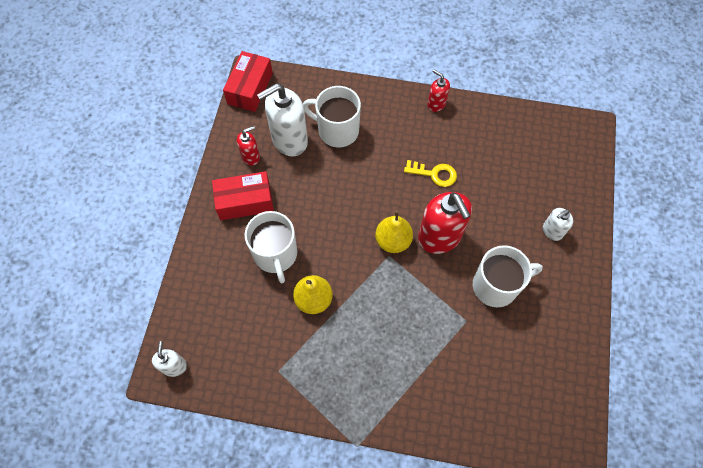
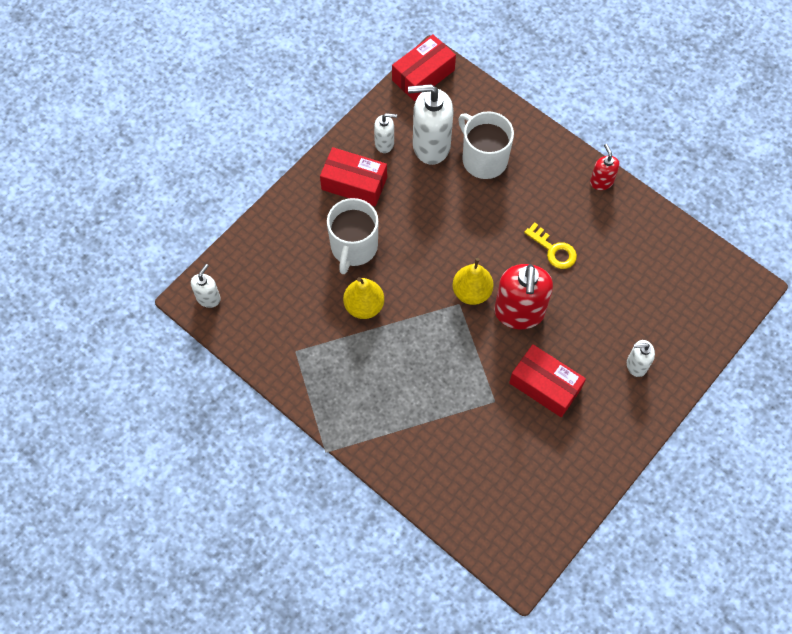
camera: 30 degrees right, 0 degrees up
(251, 156) = (384, 143): red soap dispenser -> white soap dispenser
(496, 286) = (545, 385): white mug -> red box

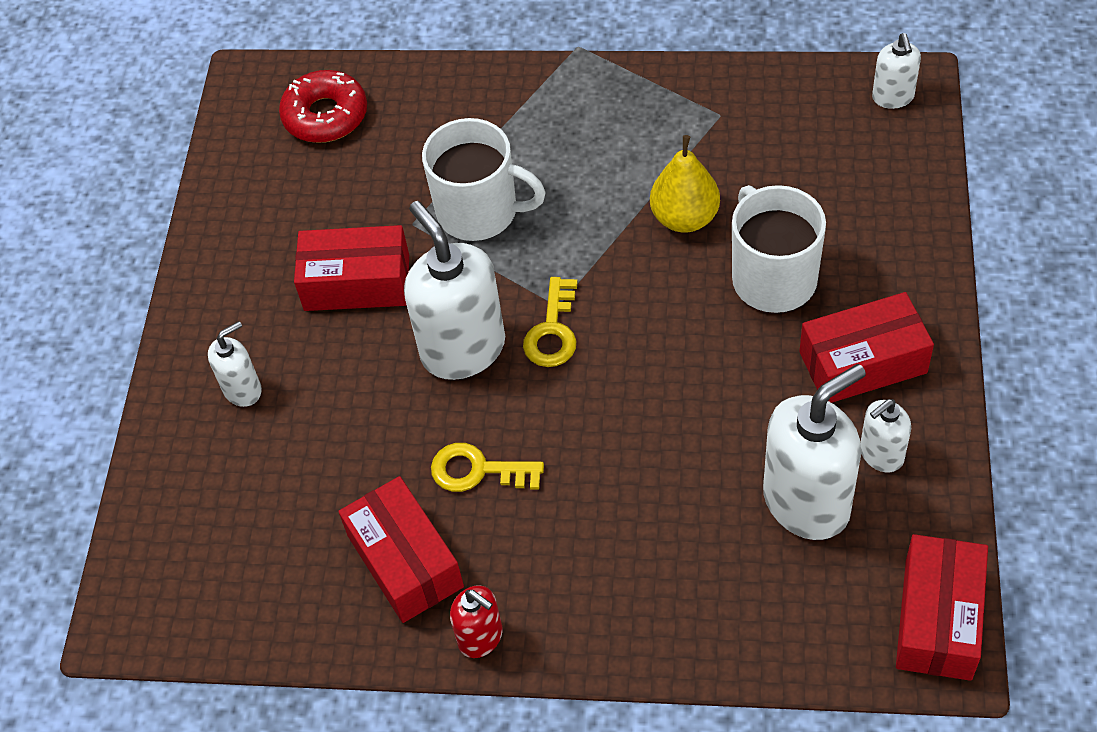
camera: 150 degrees right, 10 degrees down
(471, 292) = (552, 331): yellow pear -> yellow key
(483, 159) = (704, 540): white mug -> white mug (480, 212)
(493, 509) = (325, 115): none -> red donut
(519, 312) = (463, 349): red soap dispenser -> white soap dispenser
(612, 232) = (405, 561): none -> red box

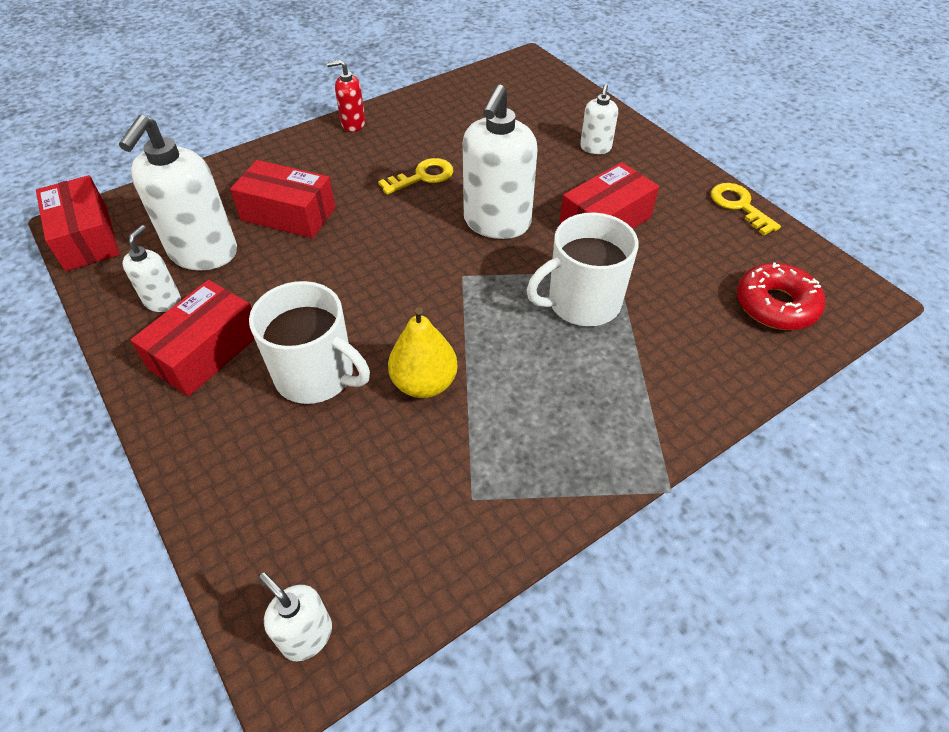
camera: 135 degrees right, 5 degrees down
(405, 561) = (421, 130): red box -> red box (288, 214)
(463, 349) = (497, 223): white soap dispenser -> white soap dispenser turned 90 degrees clockwise
(552, 331) = (450, 259): yellow key -> yellow key (739, 206)

